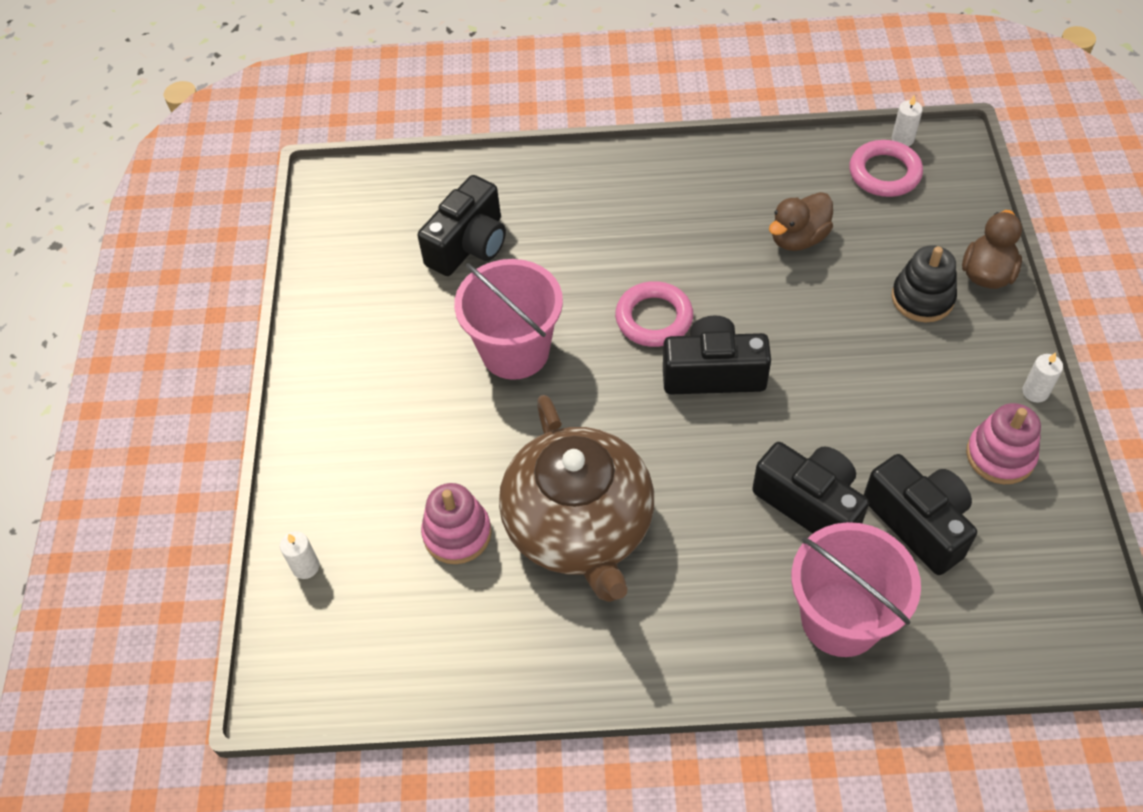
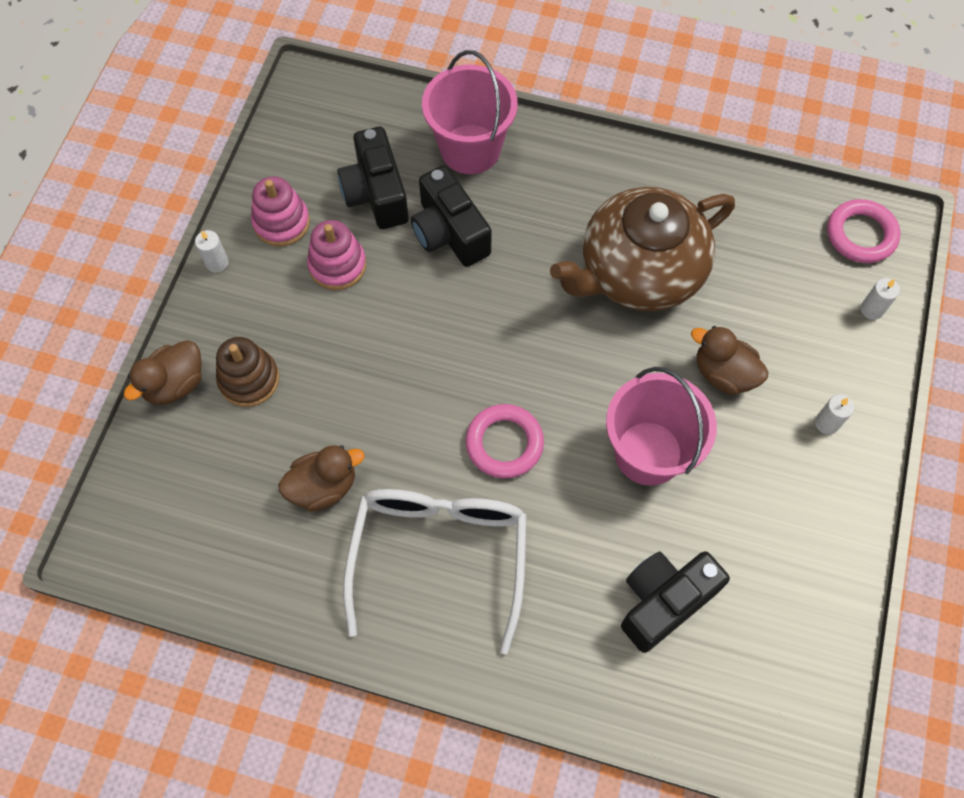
camera: 165 degrees left, 10 degrees up
(457, 533) = (740, 297): pink stacking toy -> pink stacking toy (337, 265)
(458, 446) = (723, 373): none -> brown duck
(580, 527) = (638, 272): brown teapot -> brown teapot turned 120 degrees counterclockwise
(671, 221) = (439, 555): none -> white glasses
(713, 373) = (474, 368): black camera -> none
(884, 173) = (190, 538): pink ring -> pink ring (861, 235)
(902, 139) = (142, 577): white candle -> white candle (826, 423)
(922, 298) = (249, 379): black stacking toy -> brown stacking toy

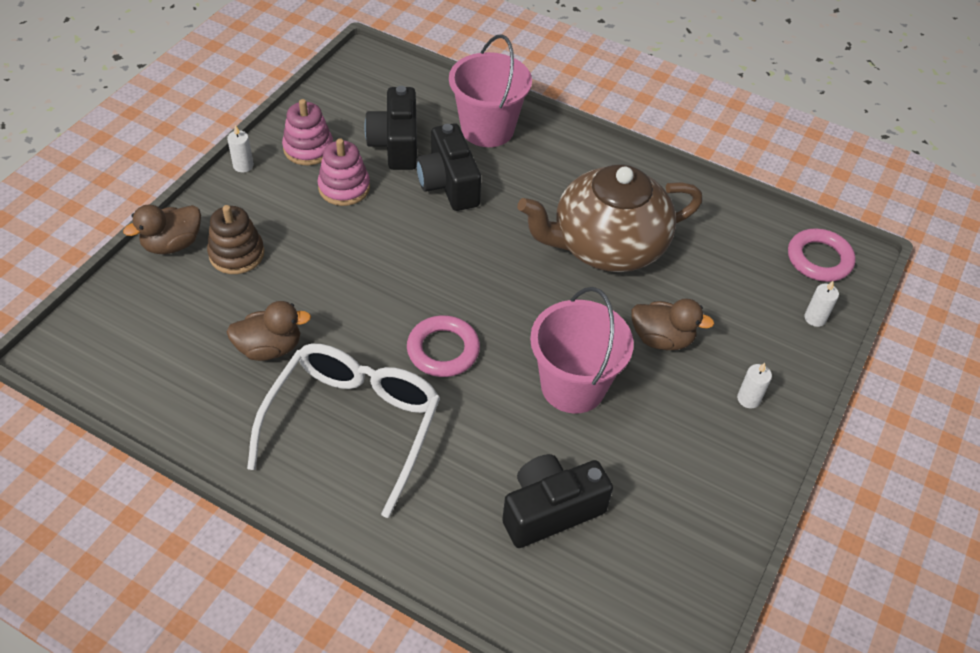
camera: 10 degrees right, 15 degrees down
(723, 373) = (662, 339): brown duck -> brown duck turned 150 degrees clockwise

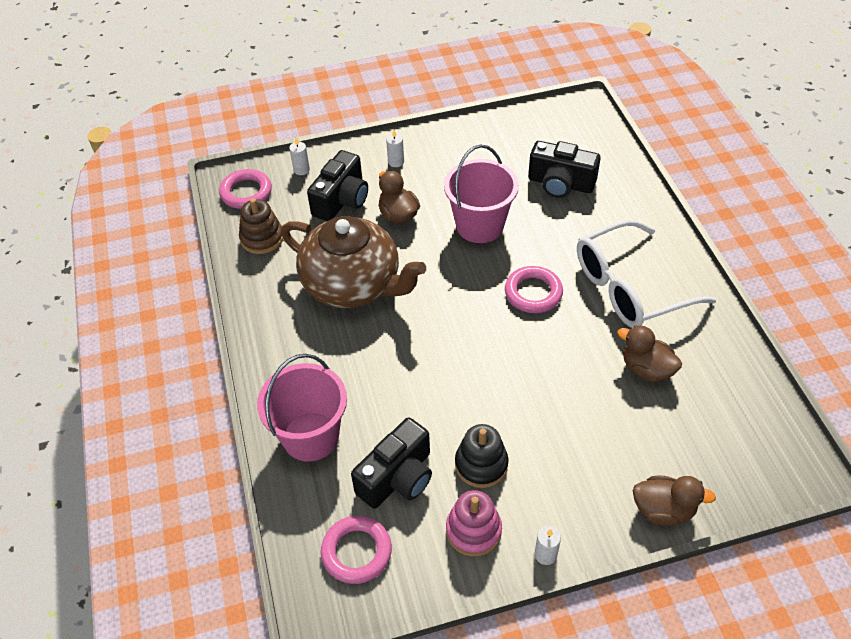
camera: 130 degrees left, 0 degrees up
(237, 254) = (616, 462): brown stacking toy -> brown stacking toy (262, 238)
(344, 188) = (481, 464): pink stacking toy -> black stacking toy
(375, 94) = (356, 552): none -> pink ring
(449, 184) = (399, 407): black camera -> black camera (341, 200)

